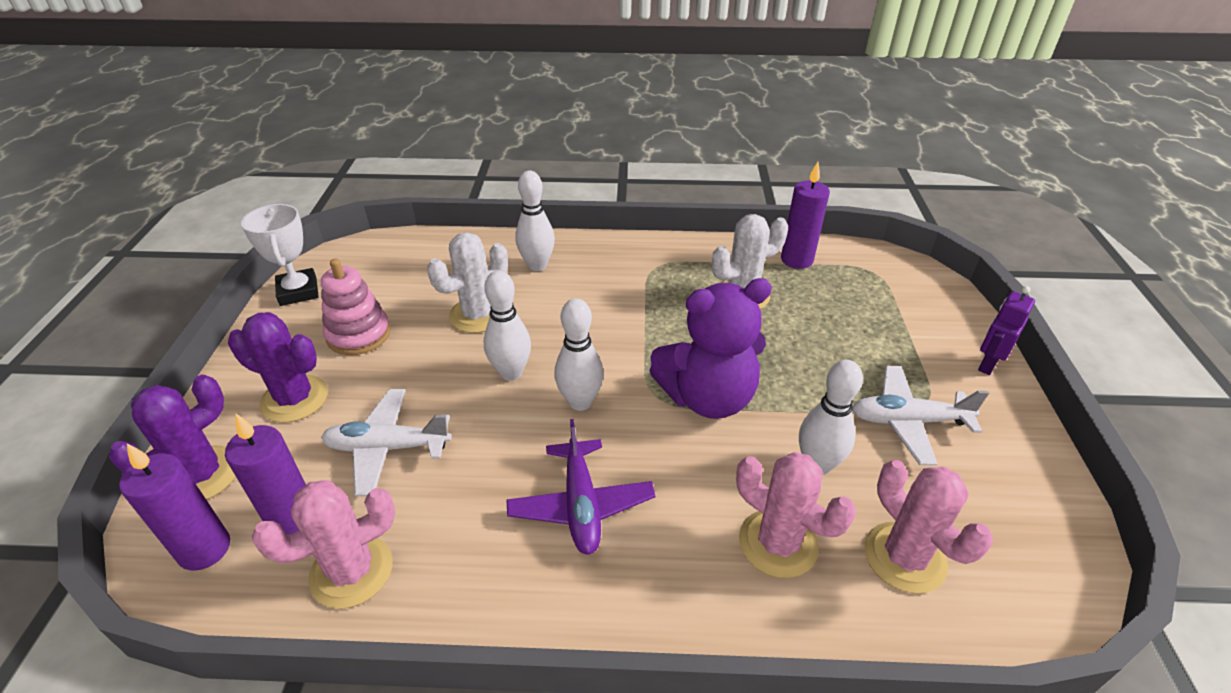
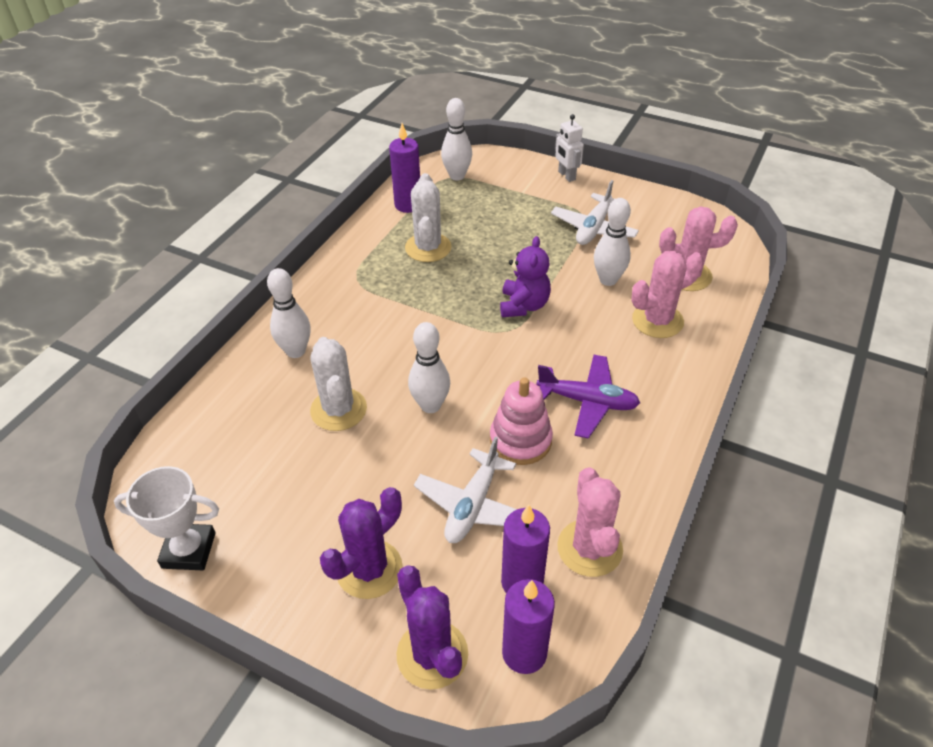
camera: 65 degrees left, 5 degrees up
(358, 334) = (304, 505): pink stacking toy -> pink stacking toy (520, 440)
(580, 402) = (489, 373): white bowling pin -> white bowling pin (457, 176)
(707, 398) = (524, 305): purple teddy bear -> purple teddy bear, size x0.64
(987, 364) = (566, 176): purple robot -> white robot

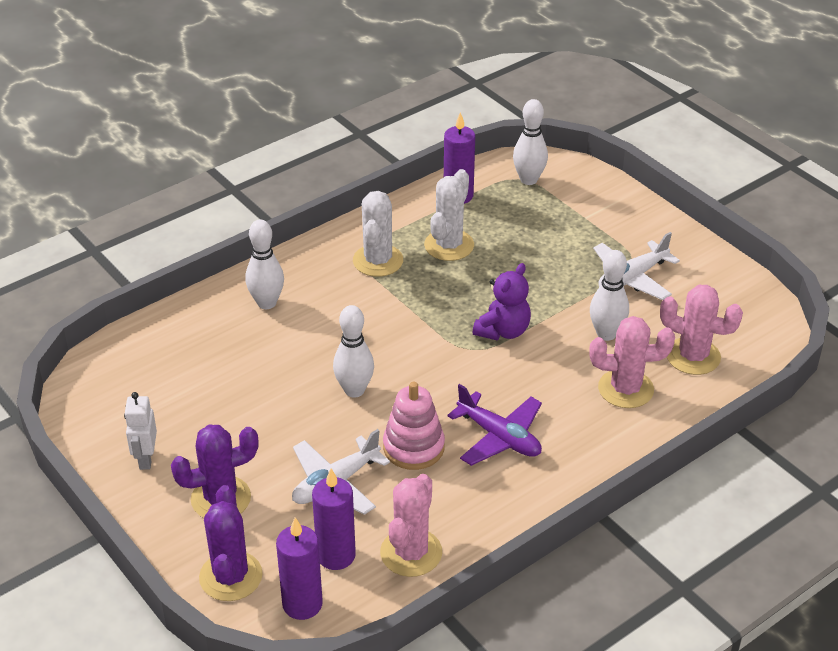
camera: 25 degrees right, 5 degrees down
(189, 550) = (92, 432): white trophy -> none
(338, 409) = (273, 366): white cactus -> white cactus (378, 261)
(566, 176) = (645, 213): white robot -> white robot (146, 459)

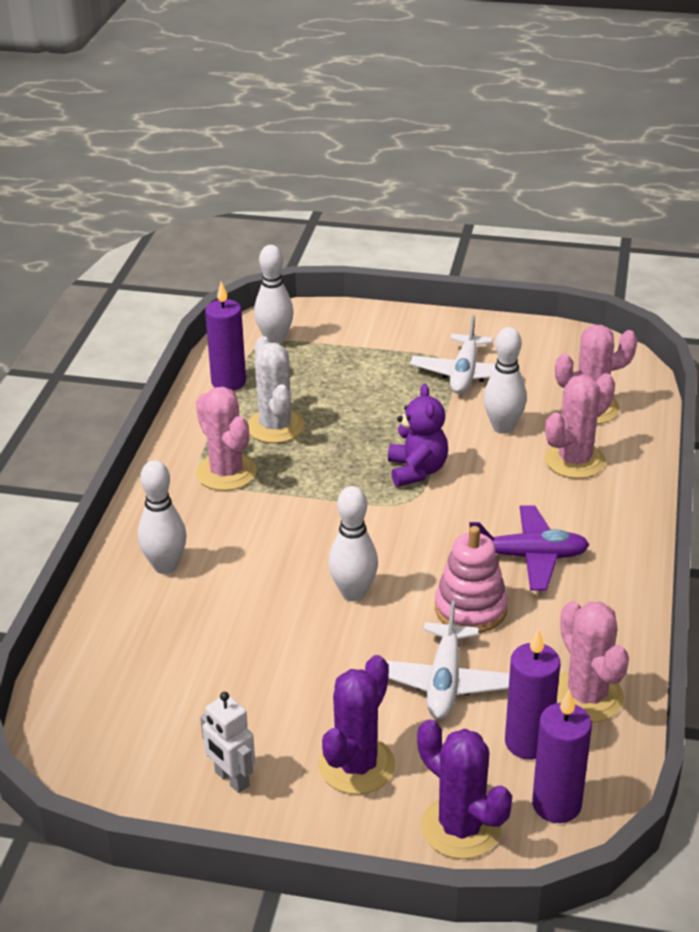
camera: 40 degrees left, 5 degrees down
(378, 261) = (226, 473): white cactus -> pink cactus

